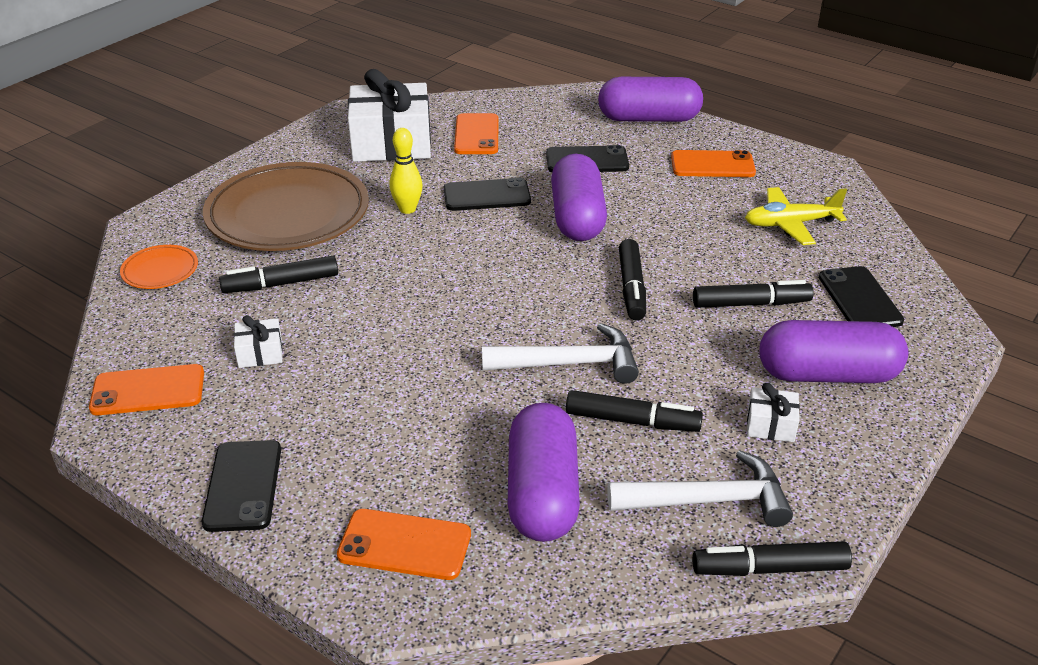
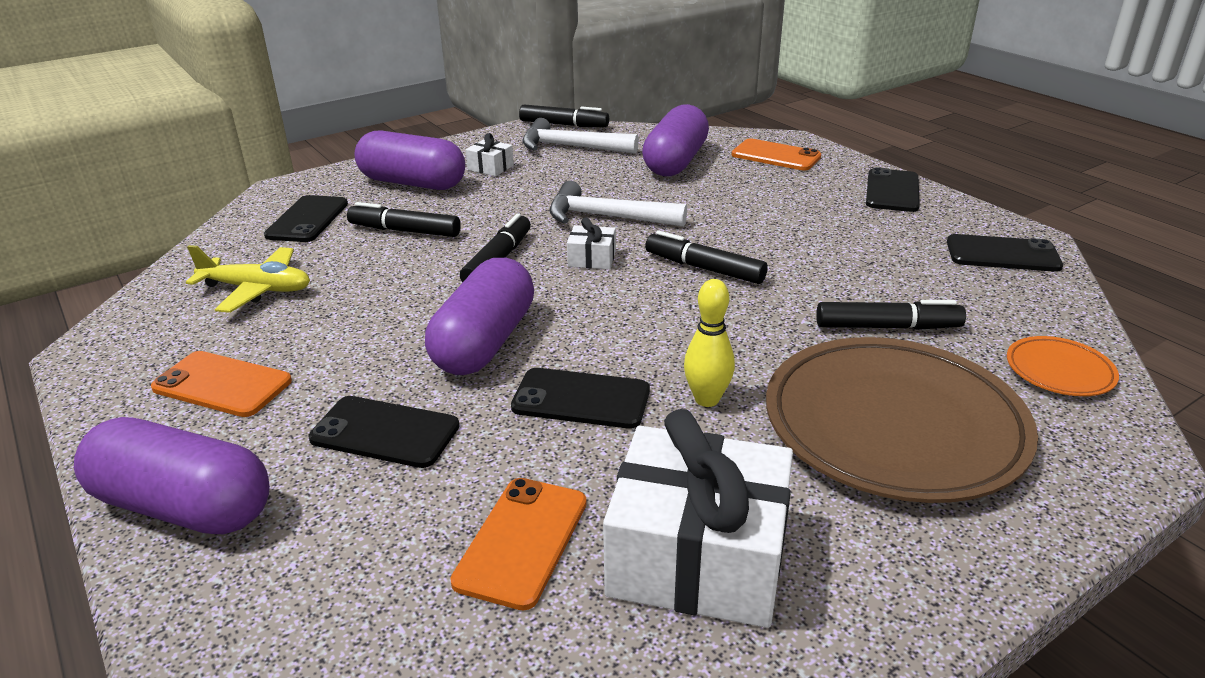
camera: 160 degrees left, 5 degrees down
(148, 390) = (1002, 254): orange phone -> black phone
(260, 353) = (897, 266): white gift -> white gift (592, 259)
(632, 421) = (586, 182): black marker -> black marker (704, 268)

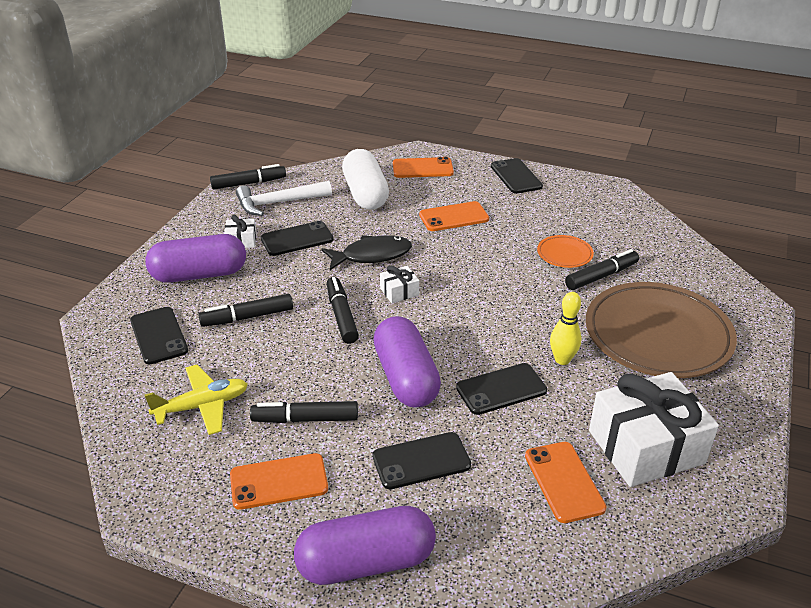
camera: 35 degrees left, 5 degrees up
(607, 217) = (372, 255): white hammer -> black fish
(675, 162) = (365, 194): purple capsule -> white capsule
(704, 268) = (471, 273): black marker -> black marker (305, 419)
(755, 209) = (454, 217): none -> orange phone
(1002, 254) = (610, 205): black phone -> black phone (297, 239)
(1059, 371) = (695, 272): orange plate -> orange plate (564, 254)

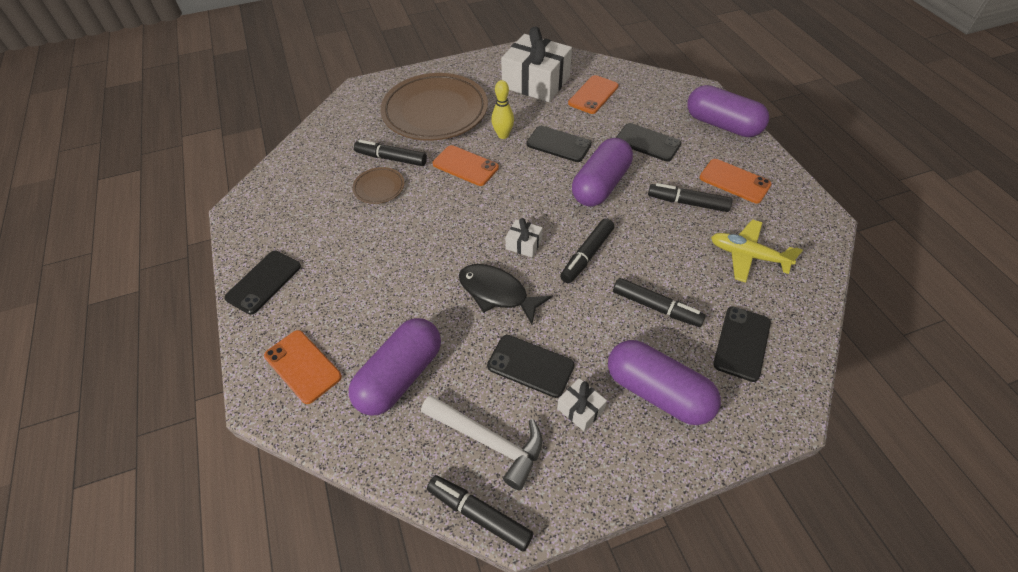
camera: 130 degrees left, 15 degrees up
(305, 419) = (687, 203): black marker -> black marker turned 150 degrees clockwise
(365, 194) = (400, 376): white capsule -> purple capsule
(454, 217) = (382, 280): orange phone -> orange phone (465, 166)
(564, 254) = (379, 188): orange plate -> brown plate

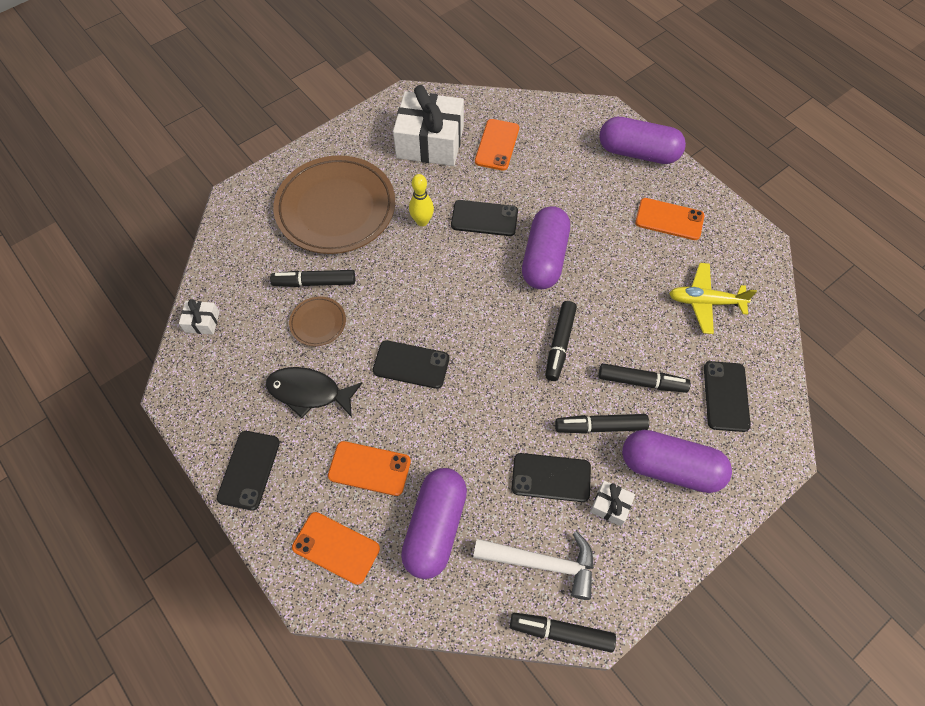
camera: 20 degrees left, 10 degrees up
(465, 166) = (398, 271): orange phone -> orange phone (369, 468)
(497, 293) = (490, 411): black fish -> black fish (309, 392)
(524, 244) = (495, 348): white gift -> white gift (202, 322)
(647, 142) = (572, 193): black phone -> black phone (411, 365)
(687, 203) = (633, 257): black marker -> black marker (600, 426)

